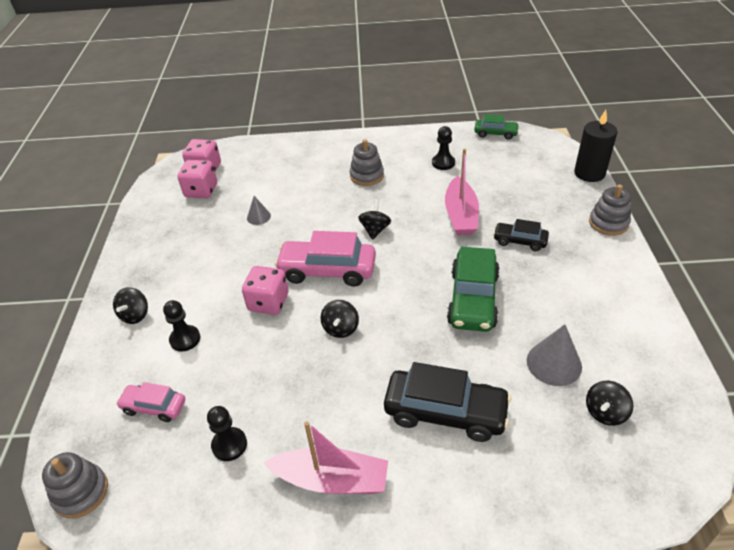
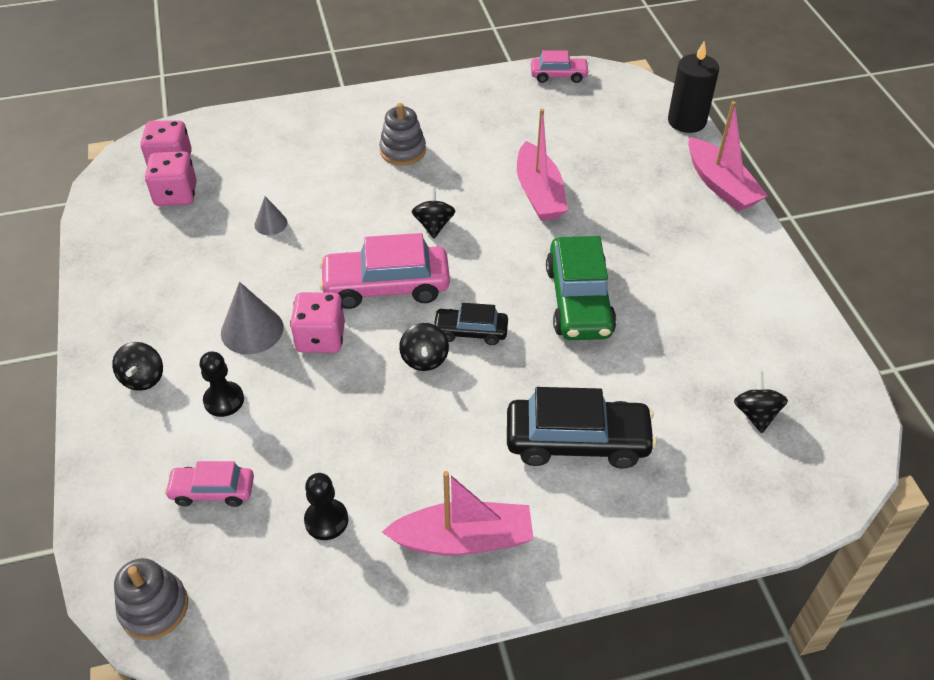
camera: 15 degrees left, 5 degrees up
(443, 163) = (500, 123): black pawn -> none
(495, 133) = (558, 75): green car -> pink car
(519, 241) = (619, 220): black car -> black car (470, 332)
(554, 363) = (689, 366): grey cone -> grey cone (252, 330)
(605, 412) = (755, 414): black spinning top -> black spinning top turned 150 degrees clockwise
(608, 223) = (720, 185): grey stacking toy -> pink boat

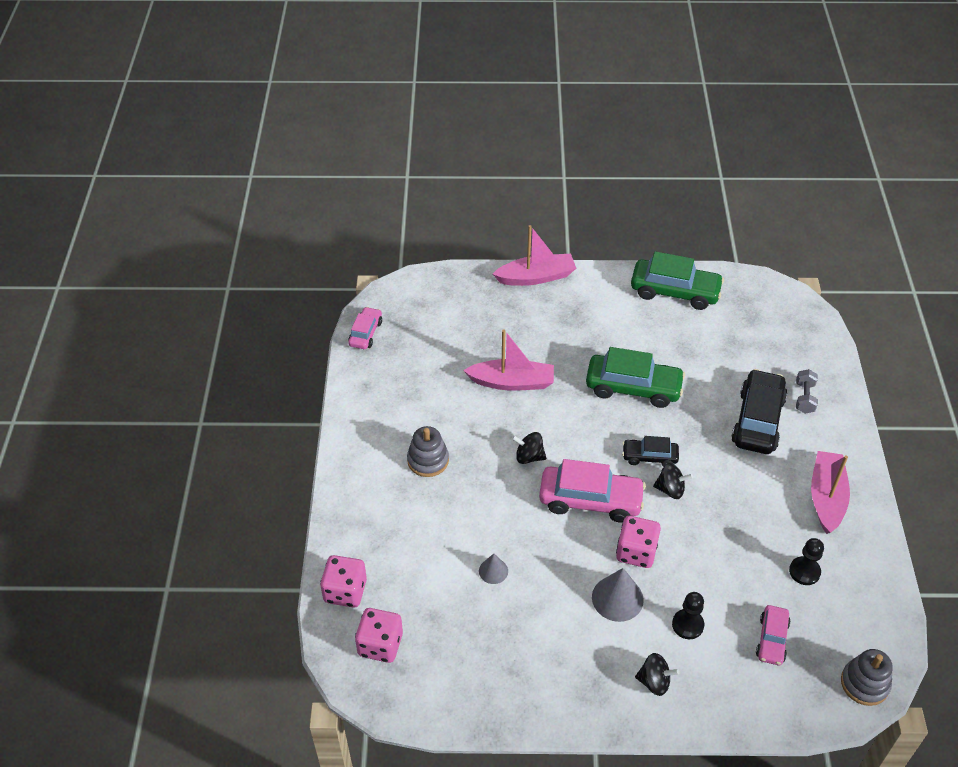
camera: 75 degrees left, 0 degrees up
(176, 195) = (430, 643): pink dice -> pink dice (345, 591)
(386, 286) = (590, 500): pink car -> pink car turned 90 degrees counterclockwise
(470, 332) = (649, 457): black car -> black car turned 75 degrees clockwise
(645, 496) = (804, 398): none -> grey dumbbell
(686, 121) = (456, 273): black candle -> none
(755, 414) = (749, 327): black spinning top -> none
(777, 321) = (675, 291): none -> green car

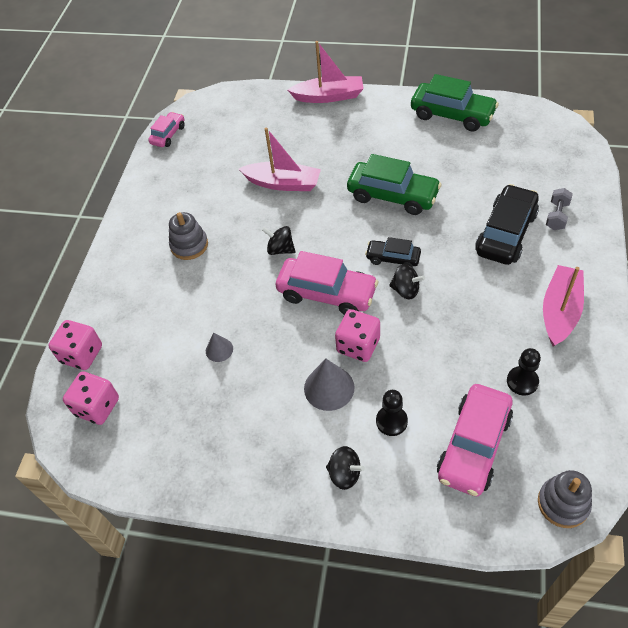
camera: 15 degrees right, 5 degrees up
(772, 639) = (474, 446): pink car -> pink car, size x1.79

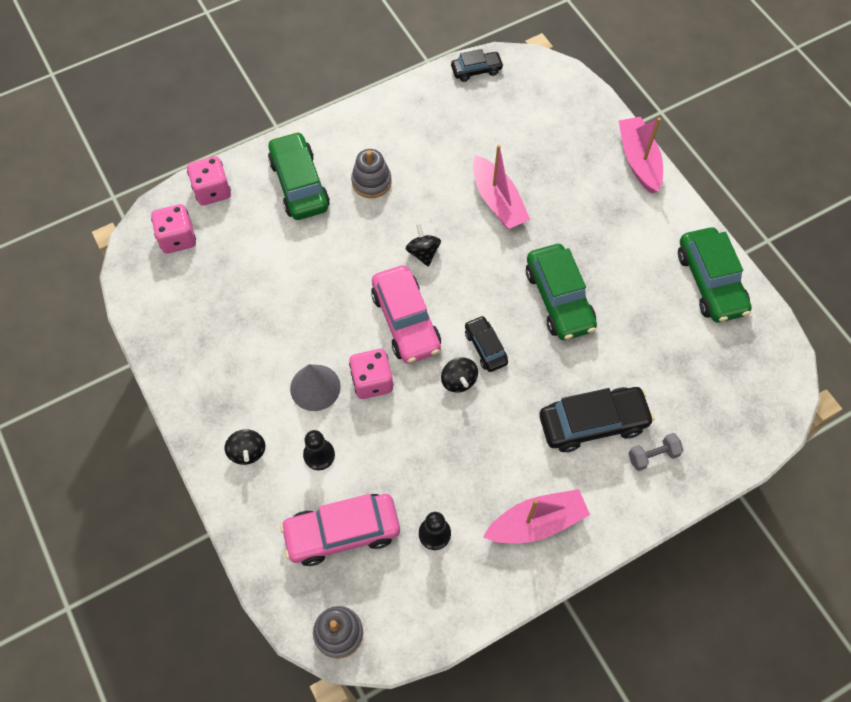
camera: 45 degrees right, 10 degrees up
(141, 291) = (299, 184): none -> green car
(168, 135) = (476, 70): pink car -> black car
(219, 349) = (289, 282): grey cone -> none
(329, 96) = (638, 160): pink boat -> pink boat turned 150 degrees counterclockwise

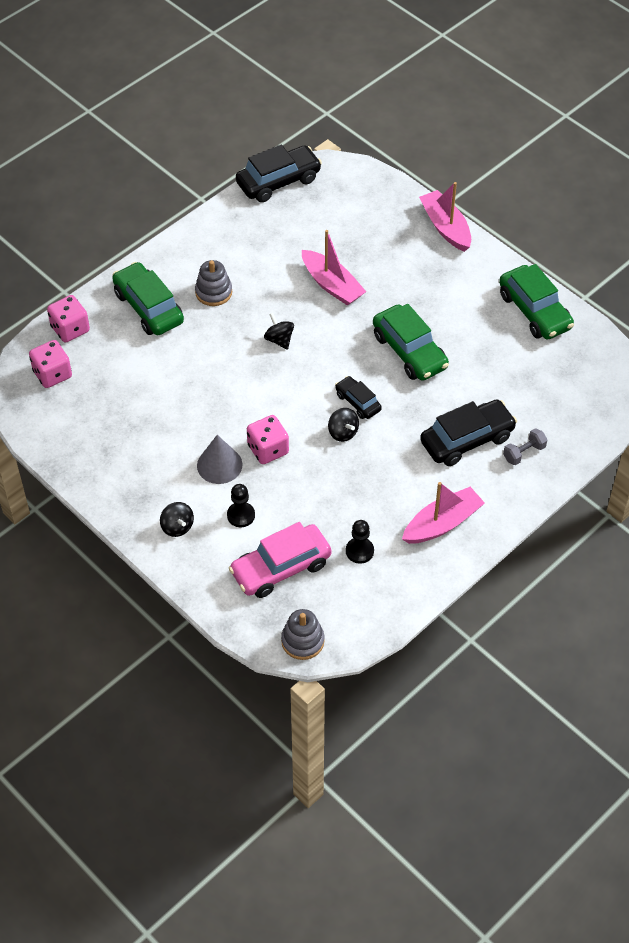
camera: 15 degrees left, 10 degrees down
(406, 321) = (282, 397): pink car -> none
(476, 70) = (278, 181): black car -> black car, size x1.79

